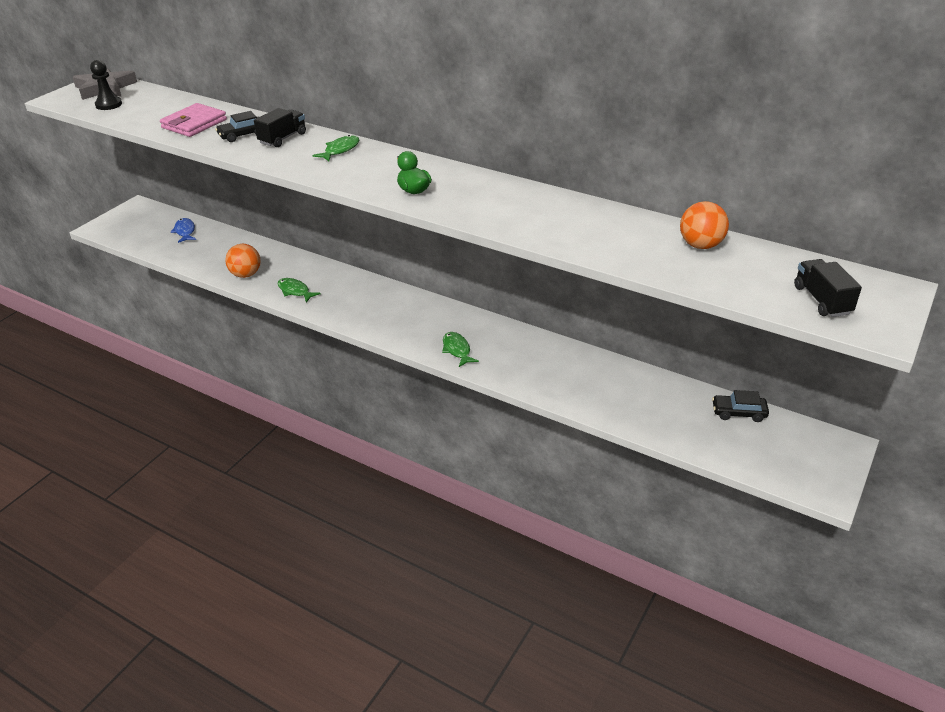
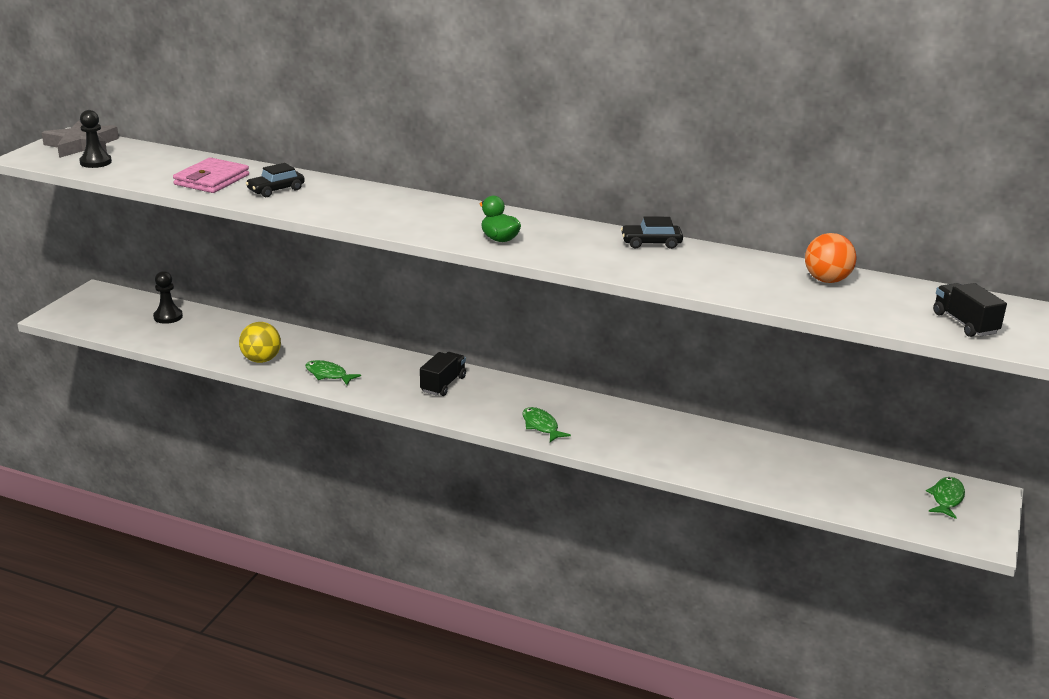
camera: 10 degrees left, 10 degrees down
(185, 231) = (168, 317): blue fish -> black pawn
(246, 274) = (261, 360): orange ball -> yellow ball
(282, 138) = (325, 192): black truck -> black truck (443, 384)
(340, 150) = (398, 202): green fish -> green fish (946, 498)
(738, 413) = (871, 471): black car -> black car (651, 243)

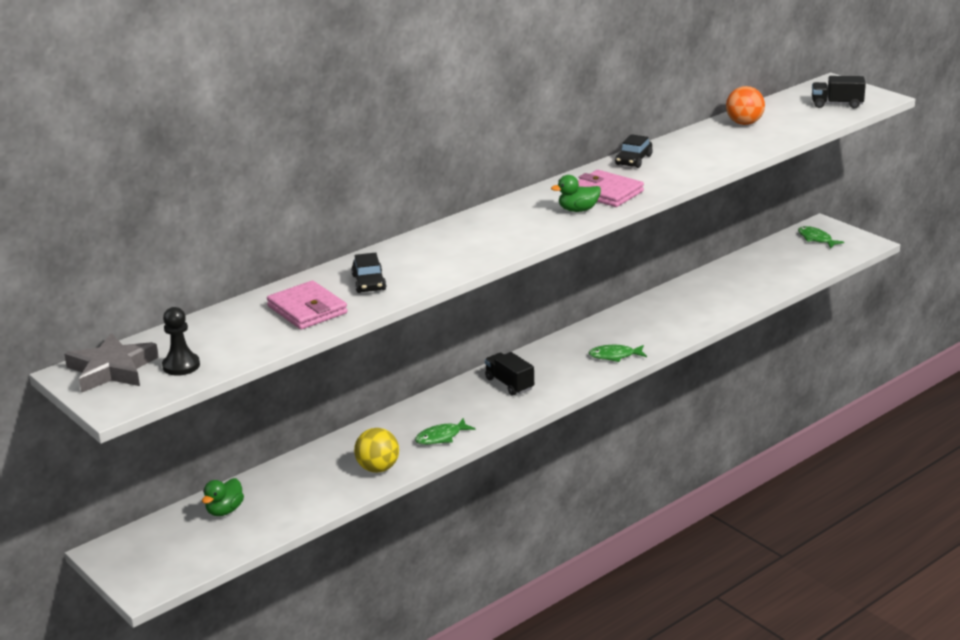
camera: 60 degrees left, 0 degrees up
(168, 317) = (224, 511): black pawn -> green duck
(554, 244) = (606, 193): none -> pink wallet

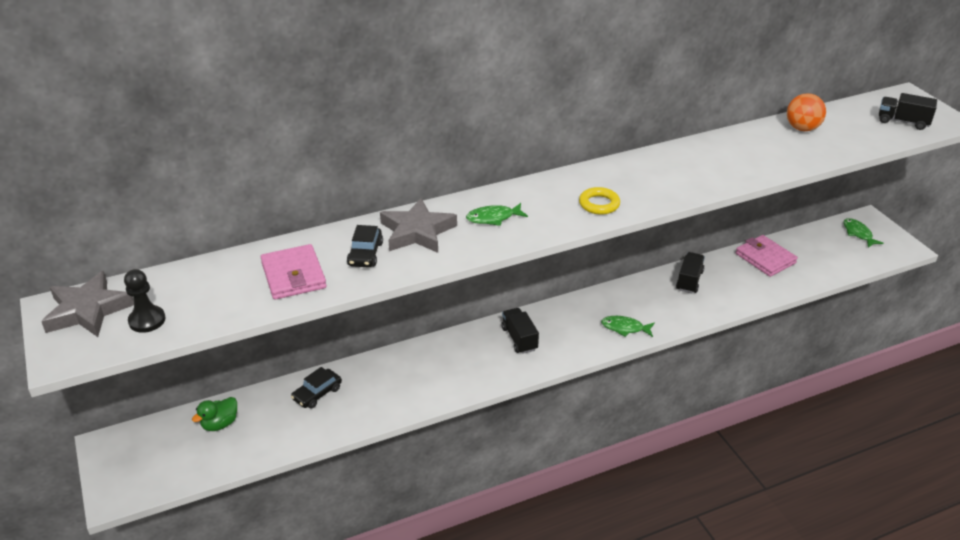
camera: 15 degrees right, 10 degrees up
(378, 468) = (366, 408): yellow ball -> none
(410, 258) = (417, 232): none -> grey star
(441, 437) = (435, 386): green fish -> green fish (493, 218)
(578, 210) = (599, 204): green duck -> yellow ring
(606, 193) = (635, 188): pink wallet -> pink wallet (765, 258)
(633, 160) = (677, 153): black car -> black car (317, 393)
(663, 306) = (689, 280): none -> black truck

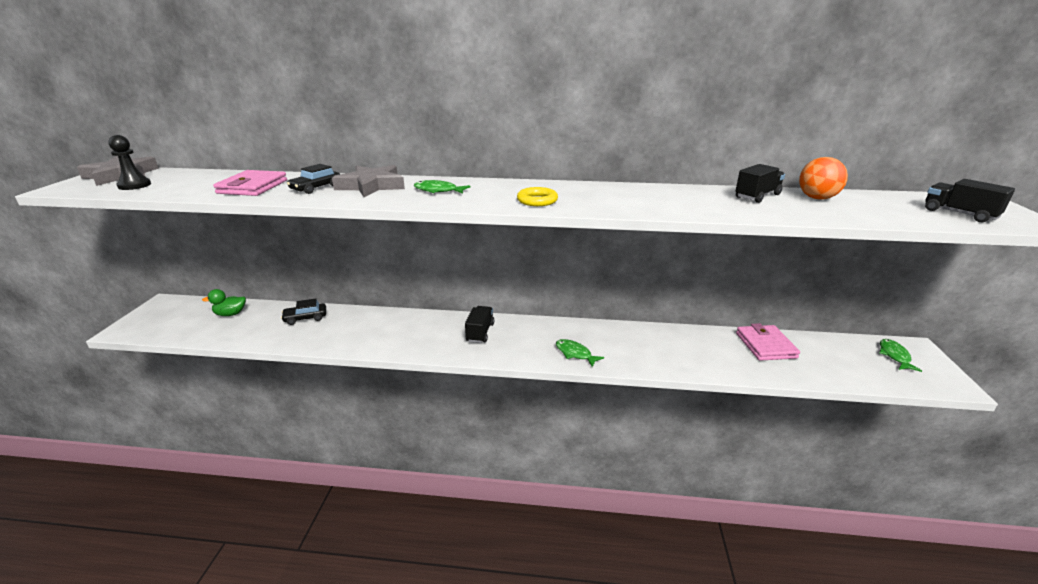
camera: 30 degrees right, 10 degrees down
(689, 280) = (670, 339): black truck -> black truck (757, 196)

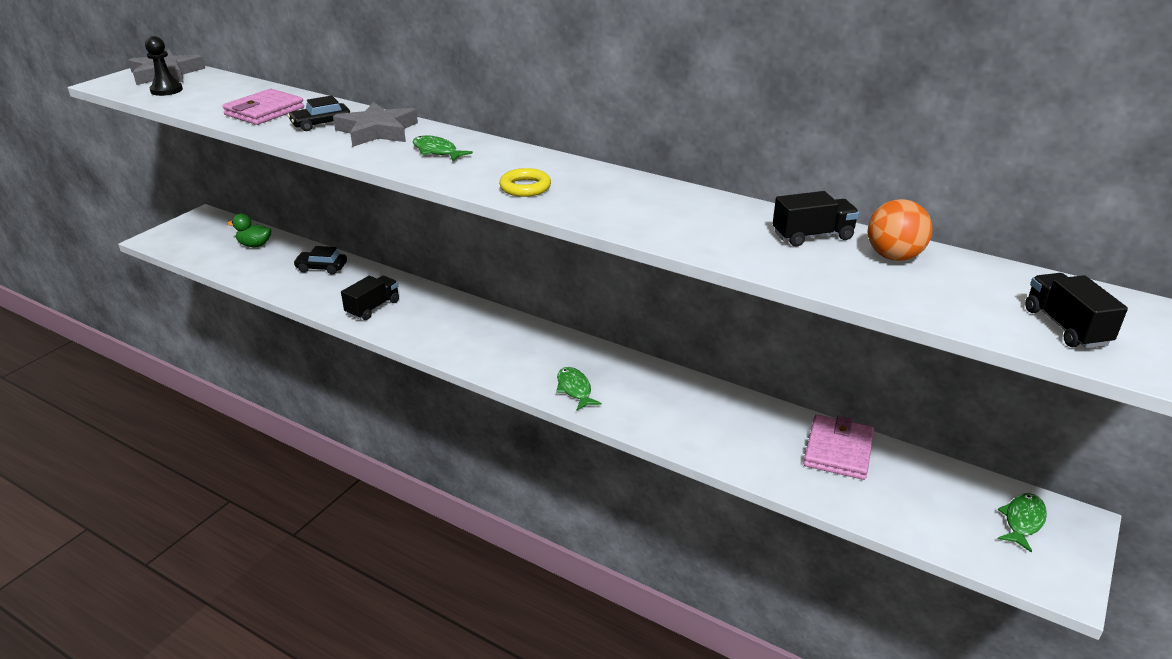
camera: 25 degrees right, 5 degrees up
(480, 332) = (489, 333): black truck -> black truck (373, 308)

